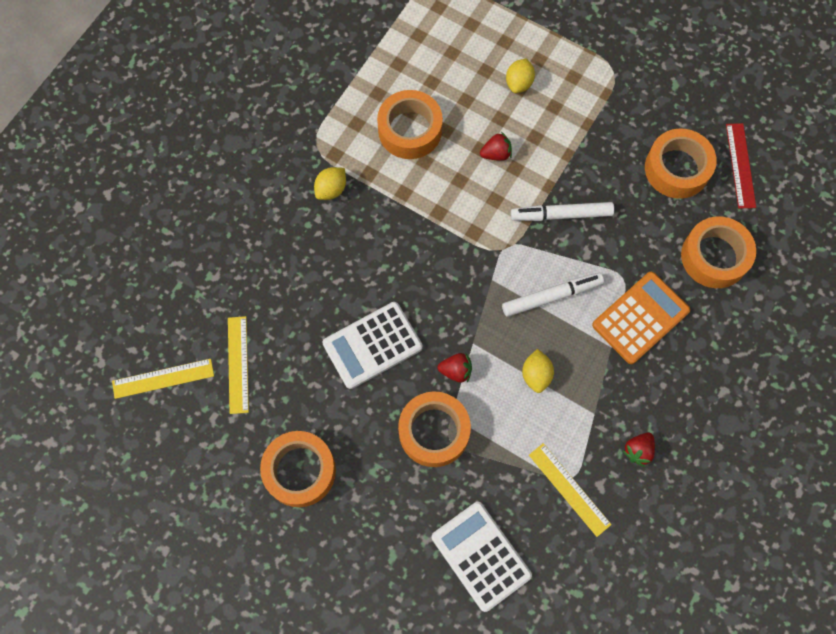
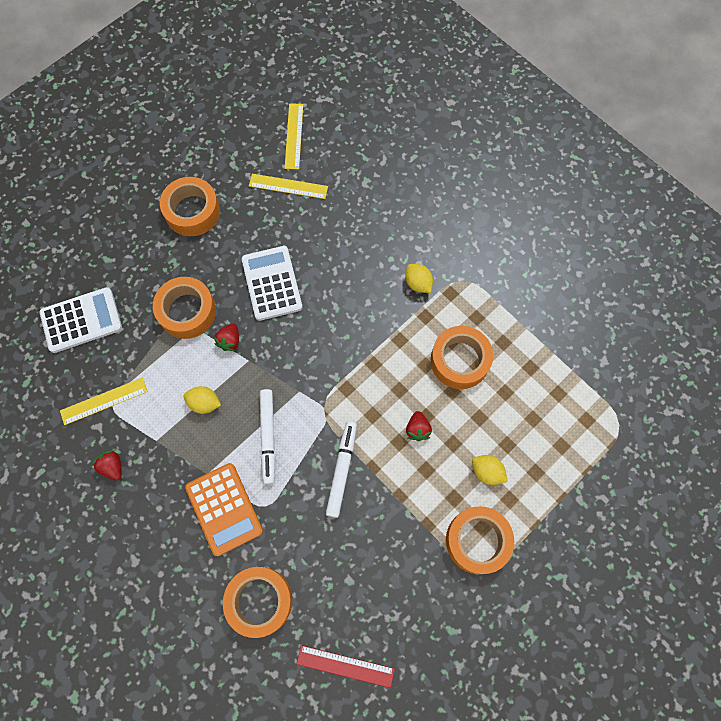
camera: 105 degrees right, 0 degrees up
(677, 168) = (359, 597): orange tape -> orange tape (477, 541)

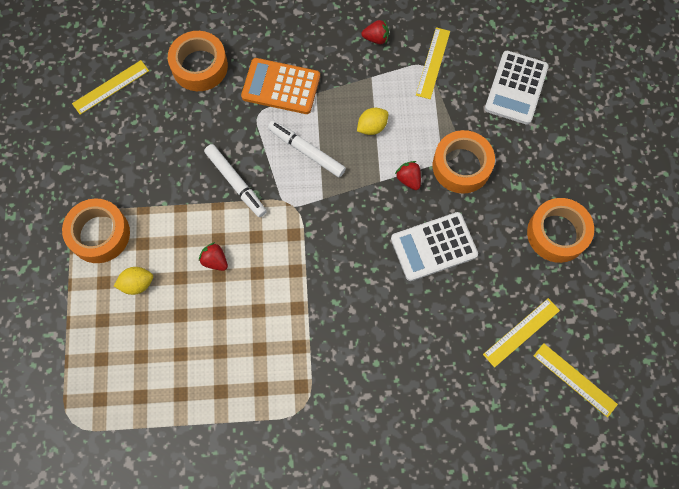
camera: 130 degrees right, 0 degrees up
(272, 283) = (434, 247): white calculator -> white calculator turned 135 degrees clockwise
(345, 666) = (111, 87): red ruler -> yellow ruler
(418, 283) = (333, 366): yellow lemon -> none
(459, 360) = (238, 341): orange tape -> none

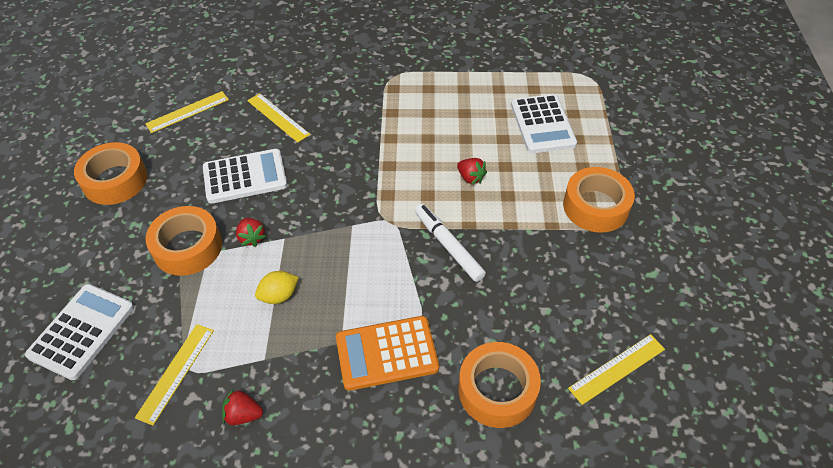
camera: 175 degrees left, 20 degrees down
(136, 340) = (542, 124): none -> white calculator
(137, 284) = (548, 164): yellow lemon -> none
(281, 87) = (387, 353): orange calculator -> orange calculator turned 150 degrees clockwise
(306, 151) = (363, 274): white marker -> none
(574, 379) = (157, 81): yellow ruler -> yellow ruler (278, 117)

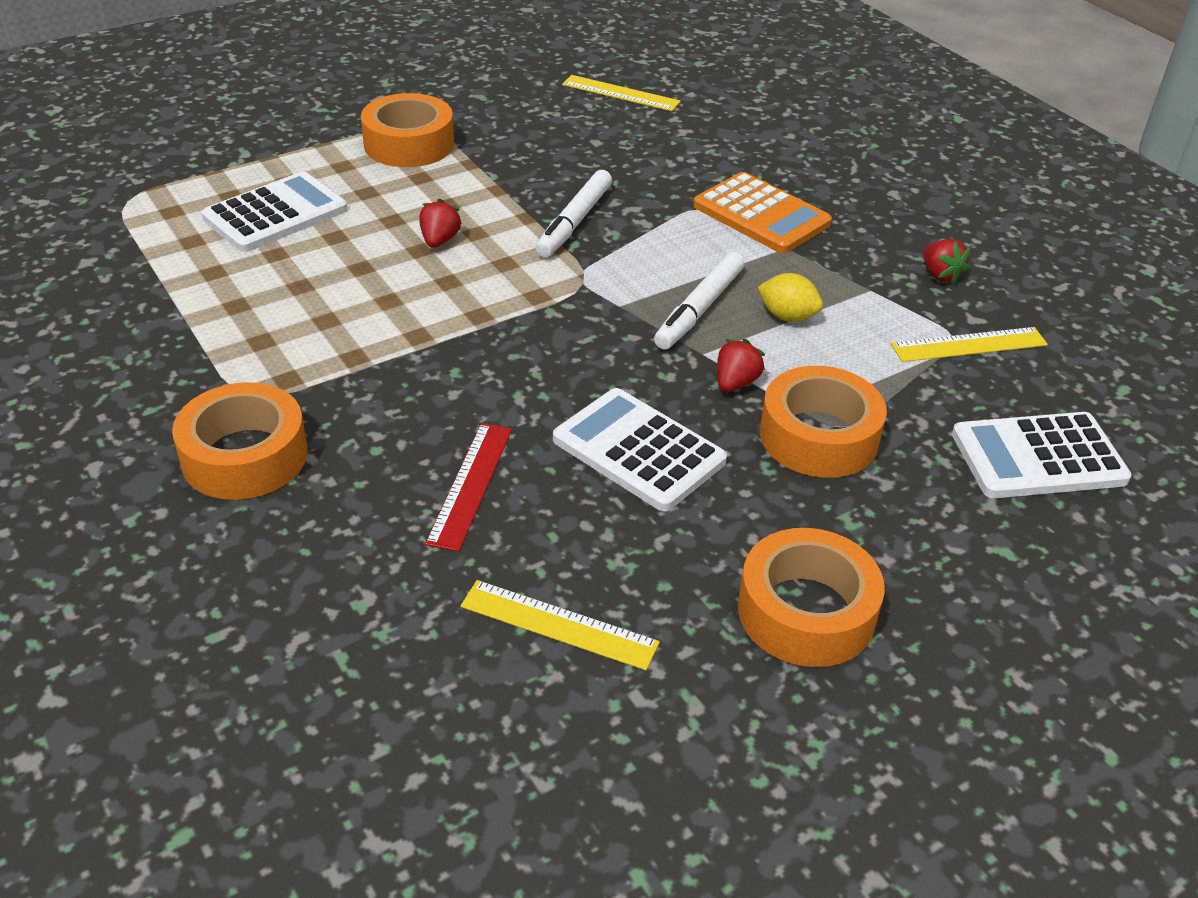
camera: 125 degrees left, 10 degrees down
(278, 117) = (470, 484): yellow ruler -> red ruler
(319, 258) = (699, 309): none -> white marker
(497, 390) = (719, 144): orange tape -> orange tape (245, 456)

